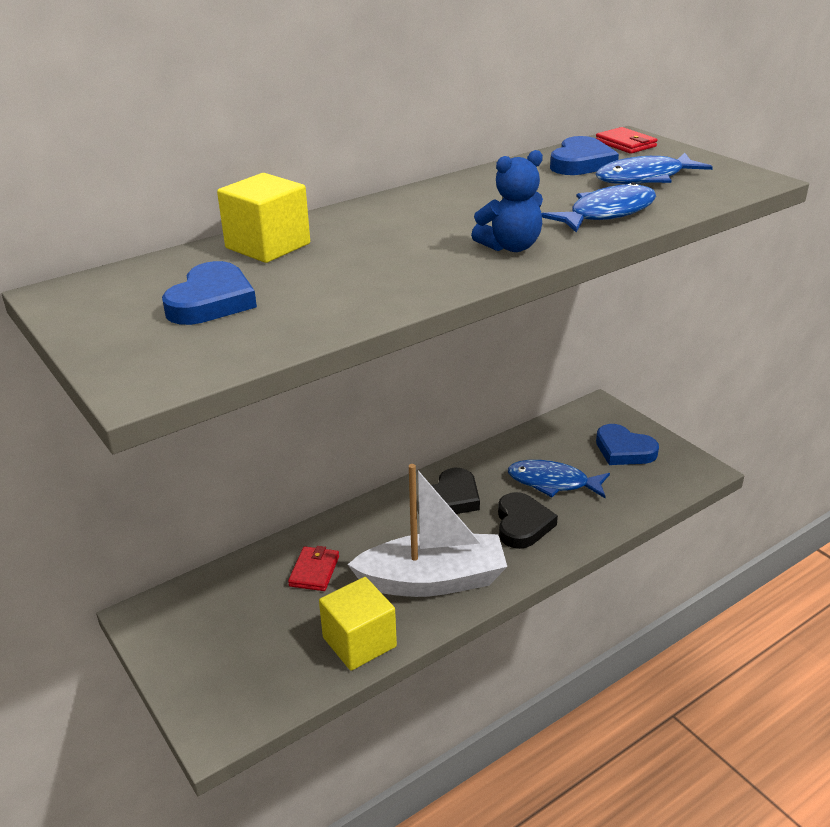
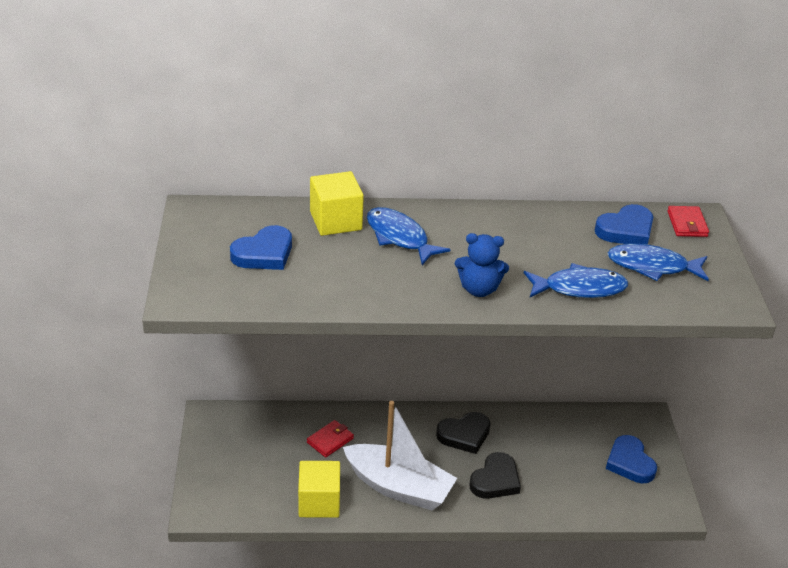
camera: 30 degrees right, 5 degrees up
(552, 482) = (548, 460): blue fish -> blue fish (399, 237)

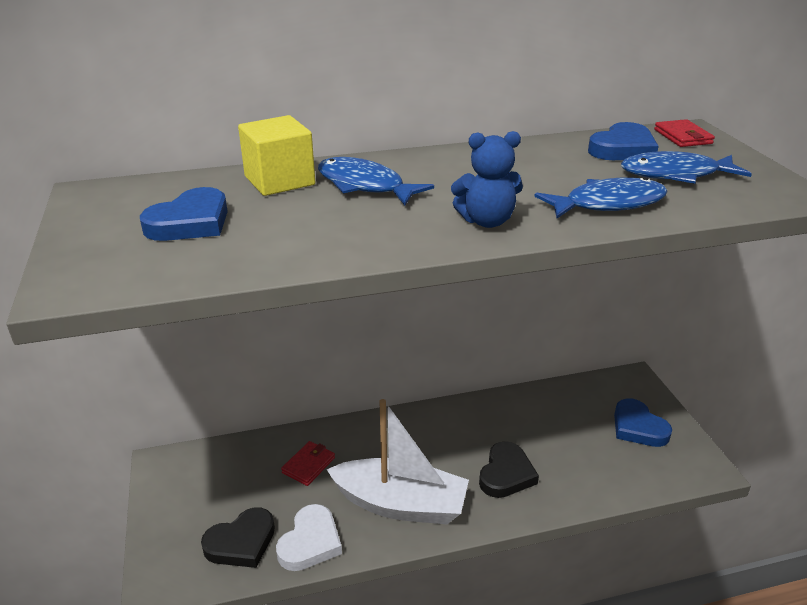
camera: 10 degrees left, 5 degrees down
(319, 502) = (310, 542): yellow cube -> white heart
(464, 435) = (456, 431): black heart -> black heart (241, 542)

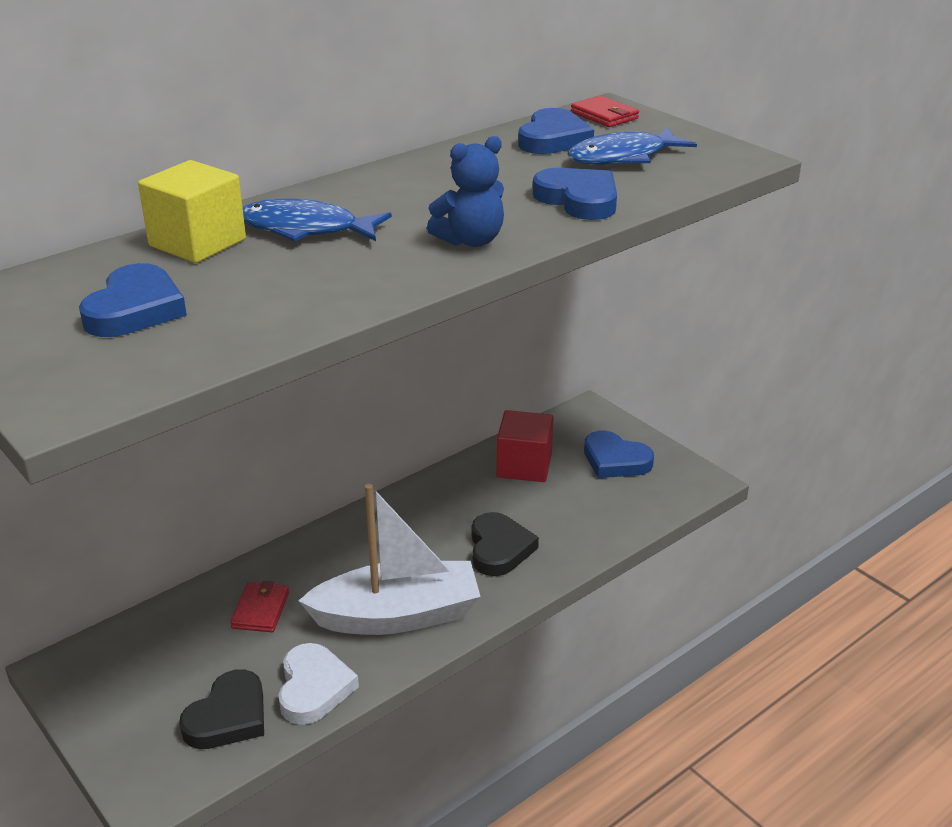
camera: 25 degrees left, 0 degrees up
(560, 410) = (524, 466): none -> red cube
(608, 204) = (578, 200): blue fish -> blue heart

